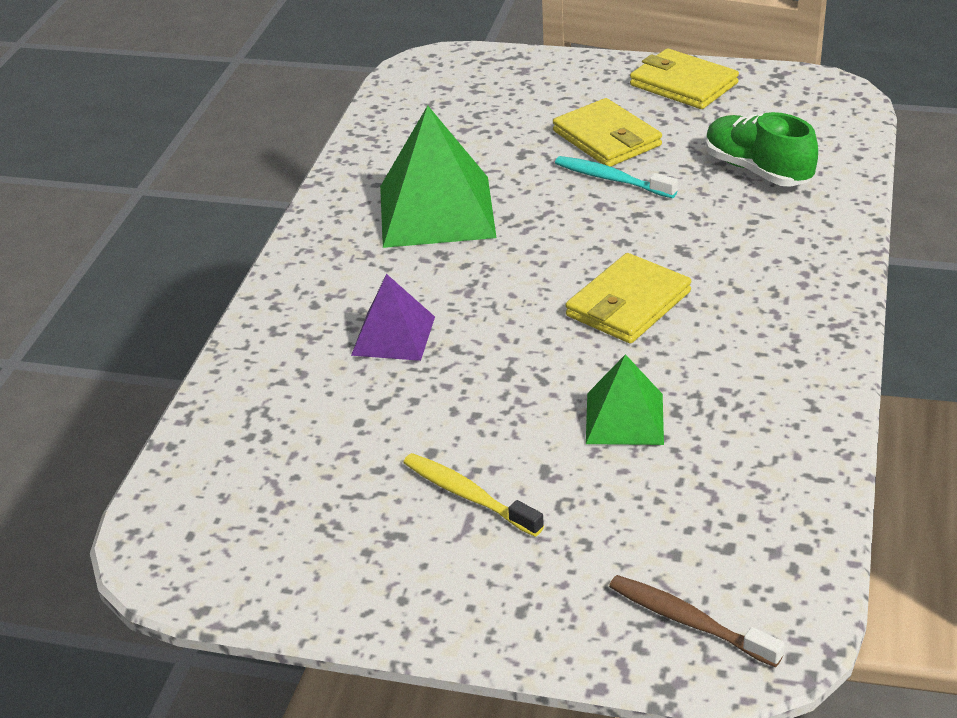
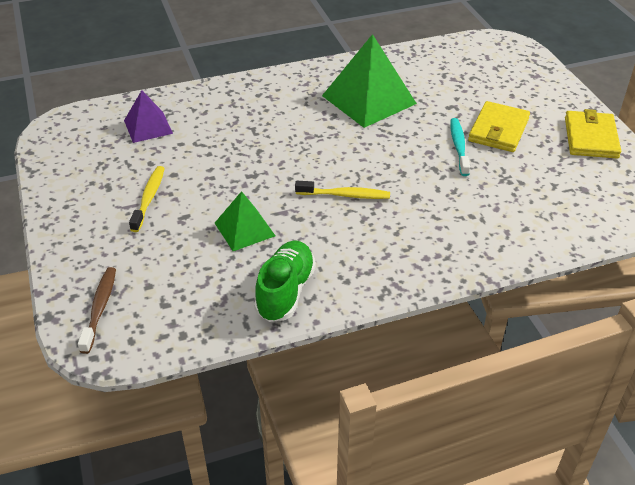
camera: 55 degrees right, 5 degrees up
(393, 336) = (253, 127): purple pyramid -> purple pyramid (148, 127)
(628, 304) = (345, 195): yellow wallet -> yellow toothbrush
(757, 170) = (528, 199): green shoe -> green shoe (285, 291)

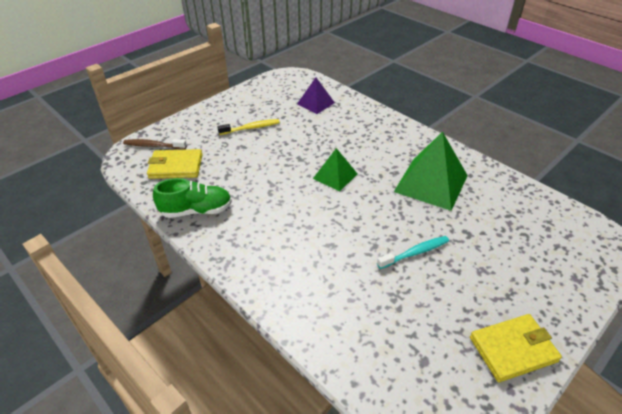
camera: 65 degrees right, 0 degrees up
(100, 308) = (153, 146): brown toothbrush -> brown toothbrush turned 150 degrees counterclockwise
(244, 229) = (245, 173): green pyramid -> green pyramid (335, 176)
(345, 195) = (308, 207): yellow toothbrush -> none
(498, 130) = (461, 273): yellow wallet -> yellow wallet (176, 166)

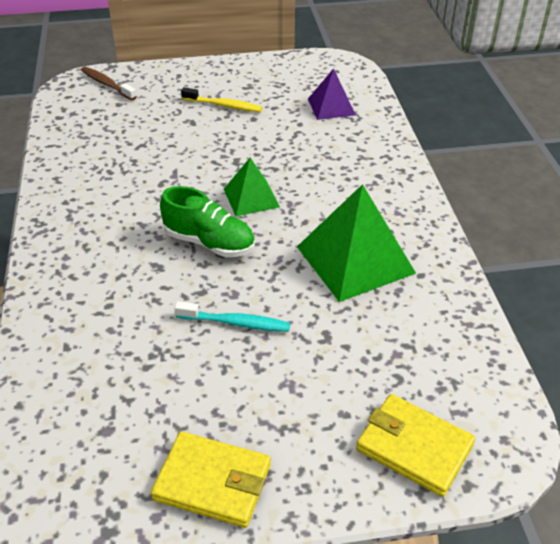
camera: 35 degrees right, 0 degrees up
(176, 166) = (103, 114): yellow wallet -> yellow wallet (414, 447)
(196, 210) = (73, 167): green shoe -> green shoe (210, 243)

